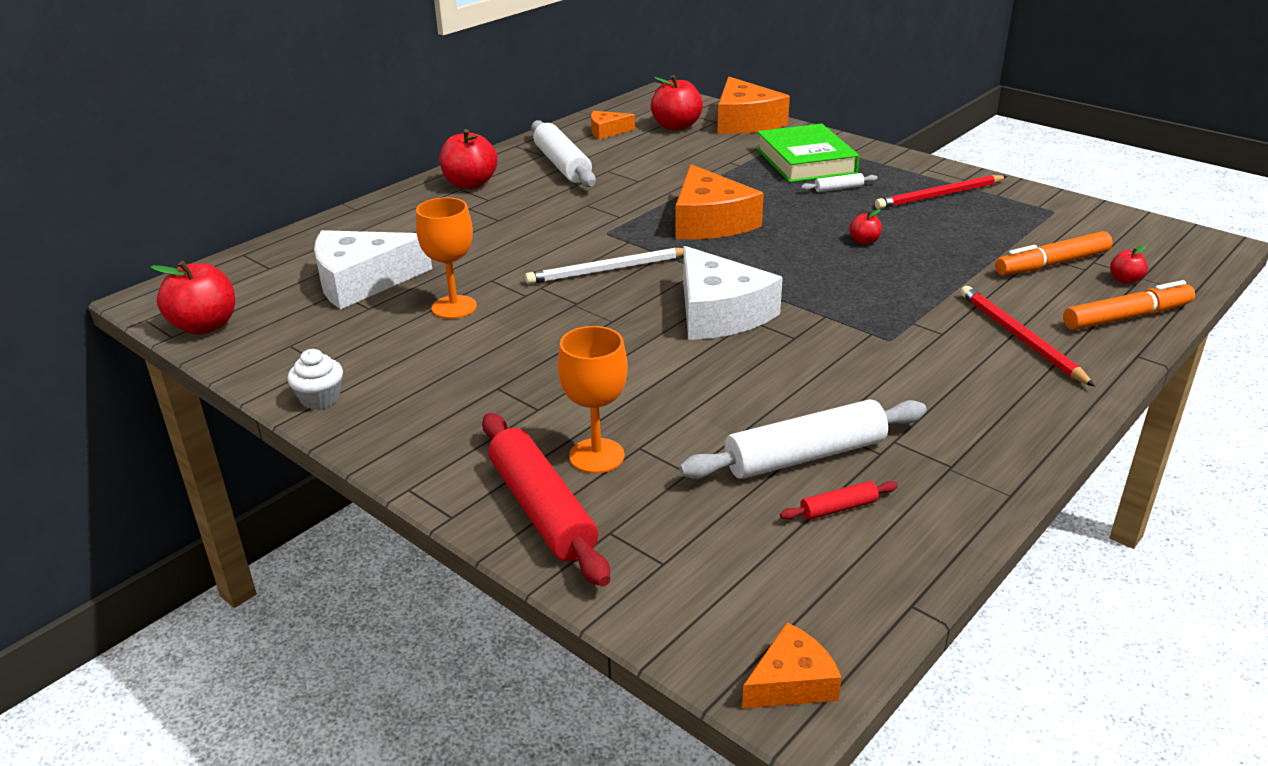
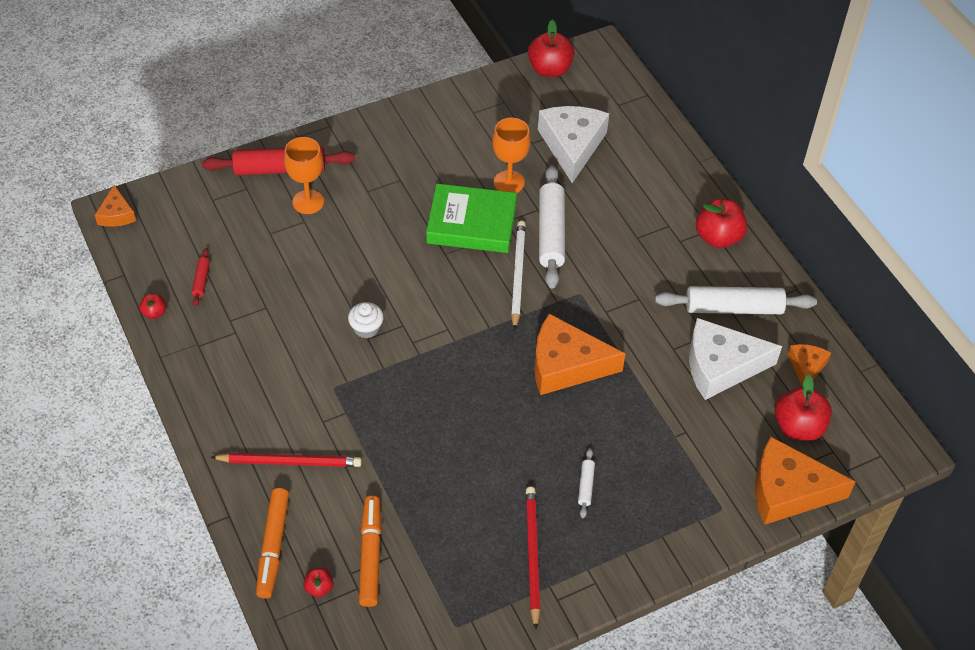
camera: 110 degrees right, 20 degrees up
(320, 398) = (435, 106): white cupcake -> white cupcake (366, 328)
(719, 313) = (422, 312): white cheese -> white cheese (721, 366)
(805, 161) = (660, 492): green book -> green book (471, 223)
(805, 456) = (249, 286): white rolling pin -> white rolling pin (551, 233)
(864, 241) = (477, 450): red apple -> red apple (154, 313)

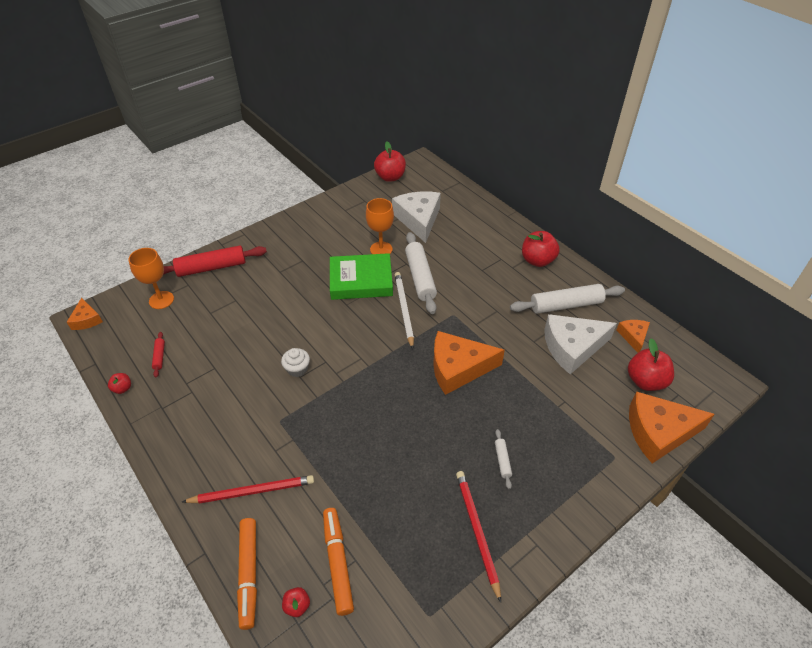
camera: 10 degrees left, 5 degrees down
(308, 202) = (236, 286): orange goblet -> orange goblet (161, 300)

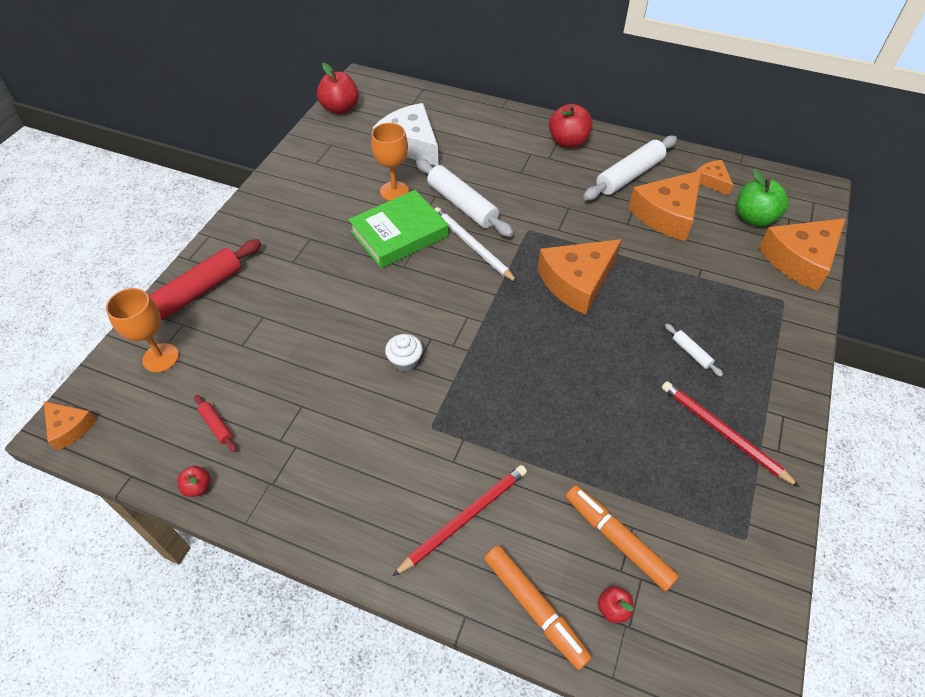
camera: 30 degrees left, 5 degrees up
(572, 347) = (667, 214): white cheese -> orange cheese
(645, 381) = (754, 218): red apple -> green apple

